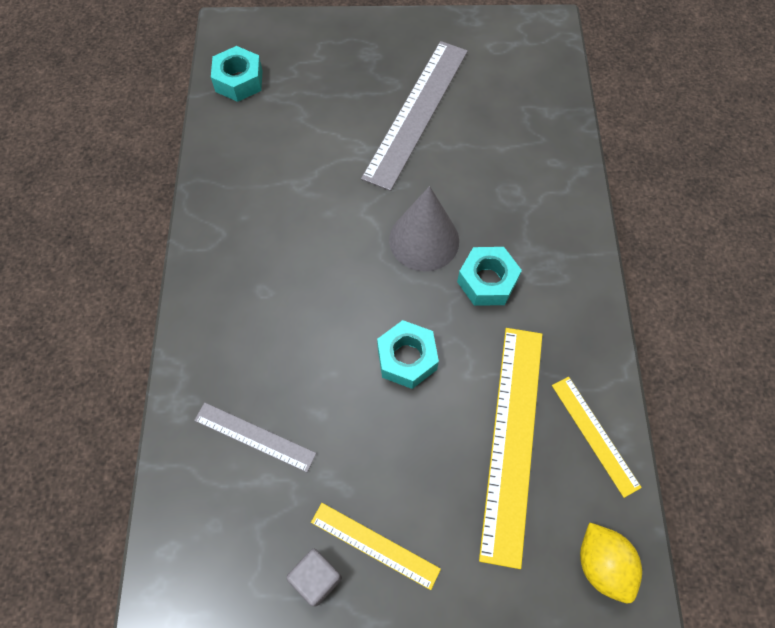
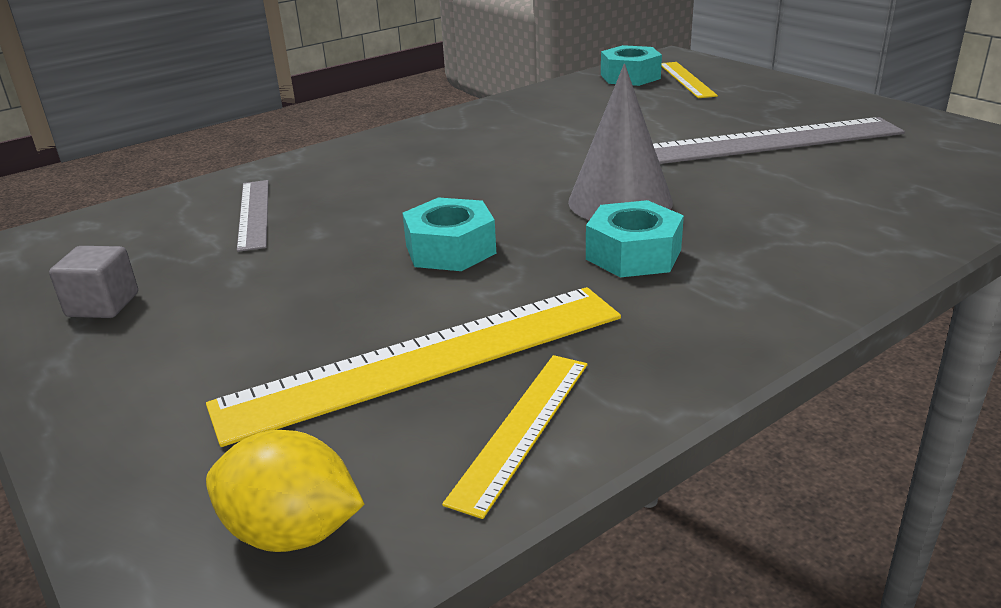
camera: 55 degrees right, 35 degrees down
(374, 545) = (173, 323): yellow ruler -> yellow ruler (686, 79)
(602, 564) = (292, 532): yellow lemon -> yellow lemon turned 75 degrees clockwise

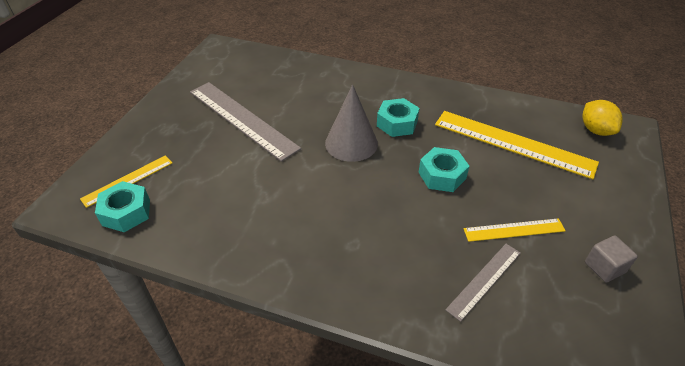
camera: 125 degrees left, 15 degrees up
(522, 428) = (516, 110): yellow ruler -> yellow ruler (514, 230)

